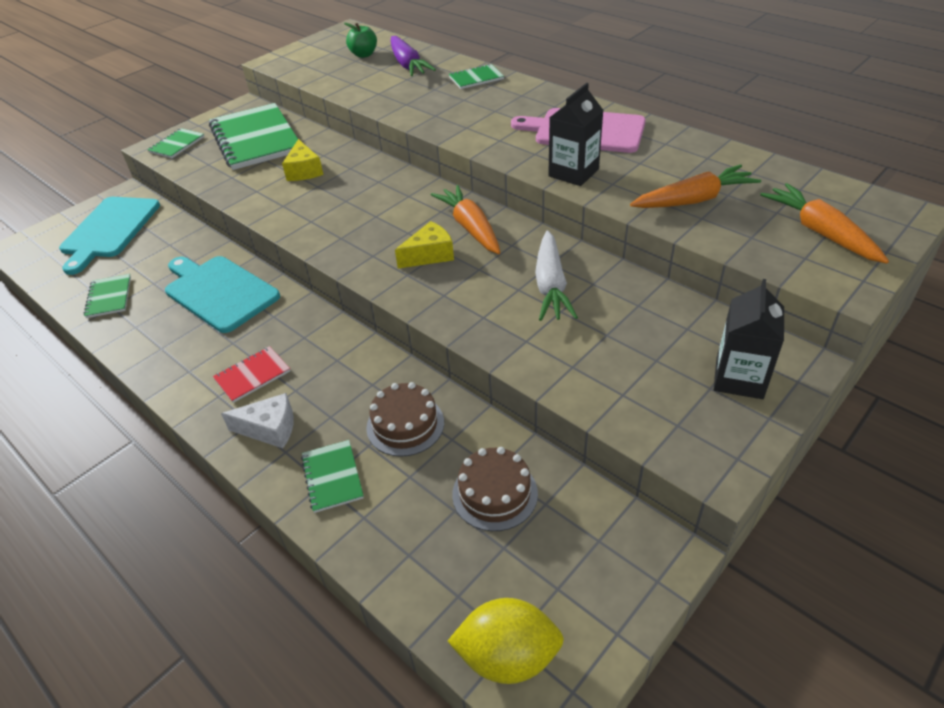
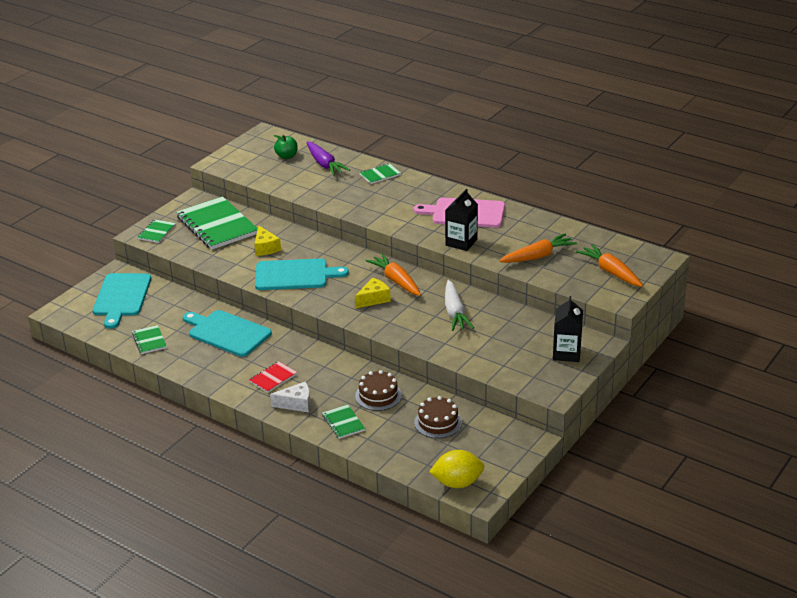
camera: 10 degrees left, 10 degrees down
(328, 211) = (294, 275): none -> turquoise cutting board

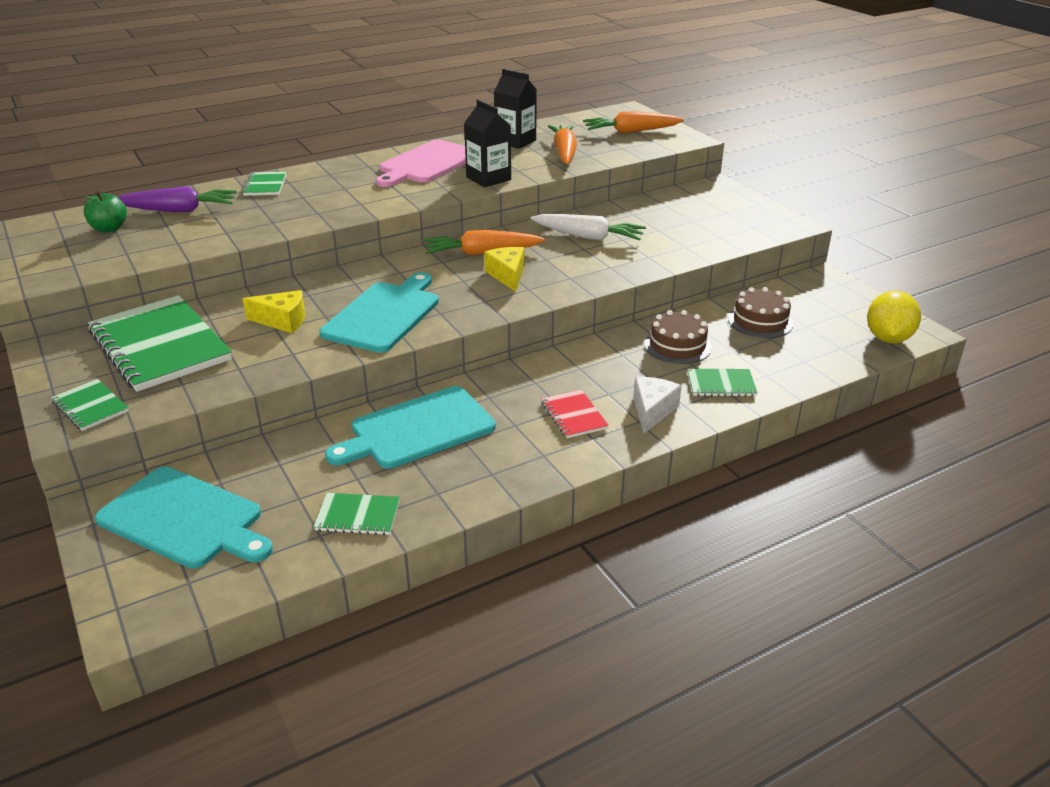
camera: 65 degrees left, 0 degrees up
(217, 225) = (160, 346): green notebook -> green notebook turned 60 degrees clockwise
(566, 353) = (721, 203): black carton -> black carton (515, 141)

